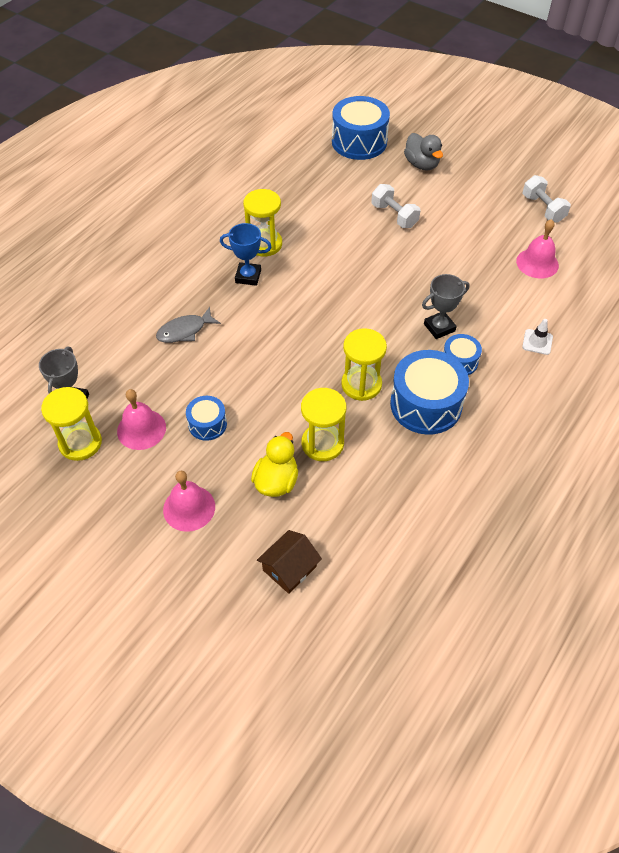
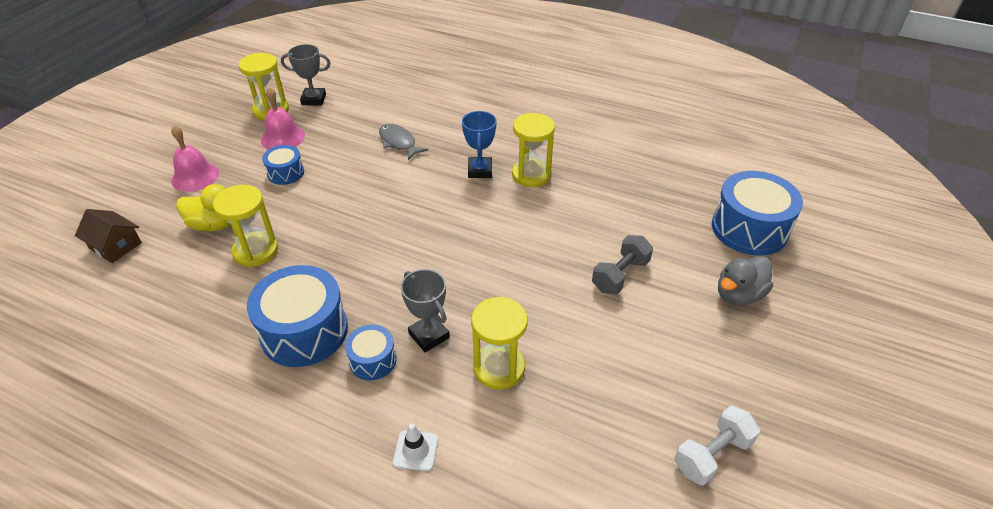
camera: 80 degrees right, 10 degrees down
(361, 384) = (334, 272): yellow hourglass -> yellow hourglass (499, 368)
(394, 216) = (620, 275): white dumbbell -> grey dumbbell
(537, 263) = (580, 448): pink bell -> none

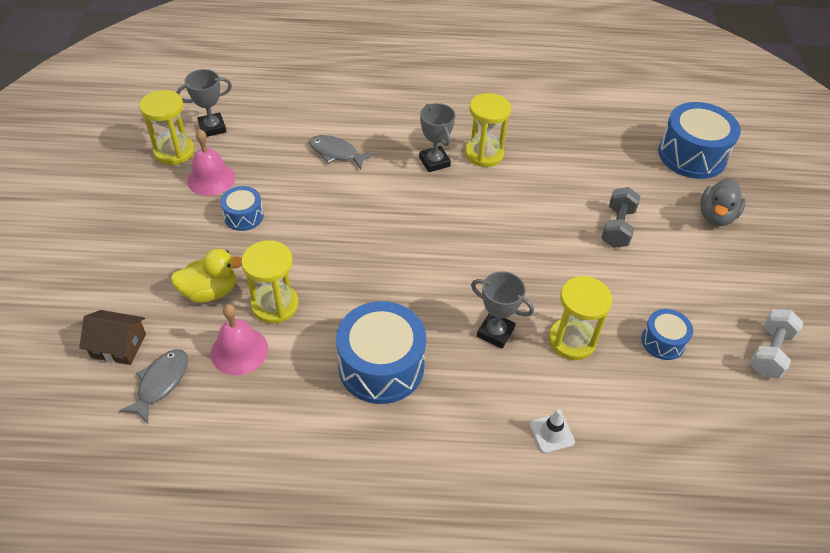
camera: 25 degrees left, 5 degrees up
(121, 285) = (161, 383): none -> grey fish
(195, 176) = (147, 247): pink bell -> pink bell (239, 351)
(373, 360) = (462, 371): blue drum -> blue drum (663, 341)
(480, 170) = (434, 162): blue trophy -> grey trophy

